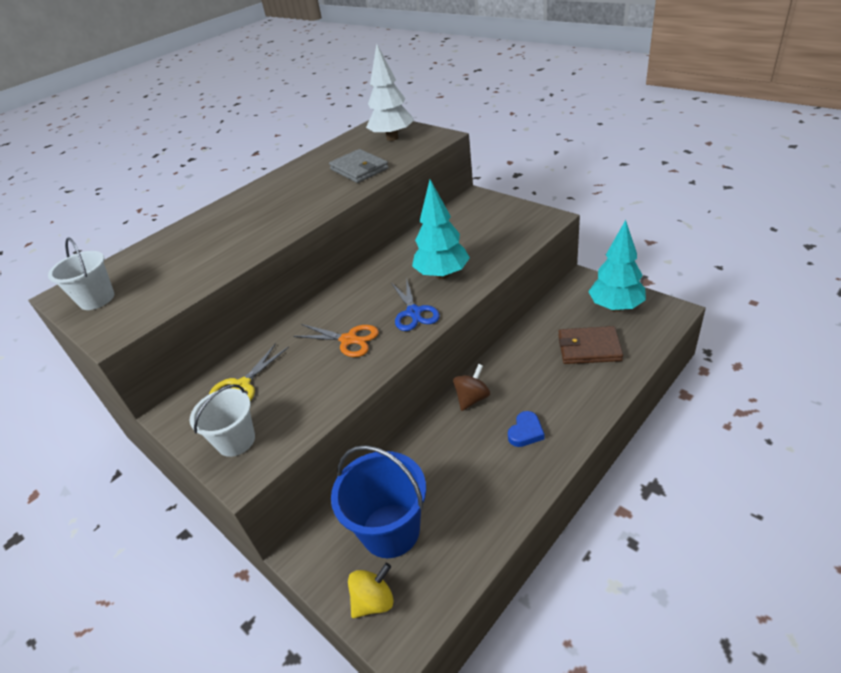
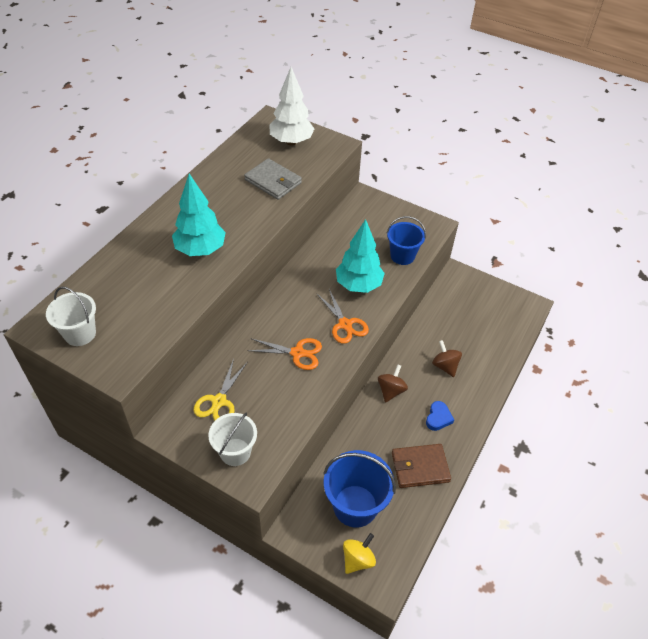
camera: 20 degrees left, 10 degrees up
(414, 312) = (345, 324): blue scissors -> orange scissors
(502, 247) = (402, 256): none -> blue bucket
(547, 374) = (445, 366): none -> brown spinning top
(589, 348) = (472, 341): brown wallet -> brown wallet (420, 467)
(615, 307) = (487, 301): turquoise tree -> turquoise tree (201, 250)

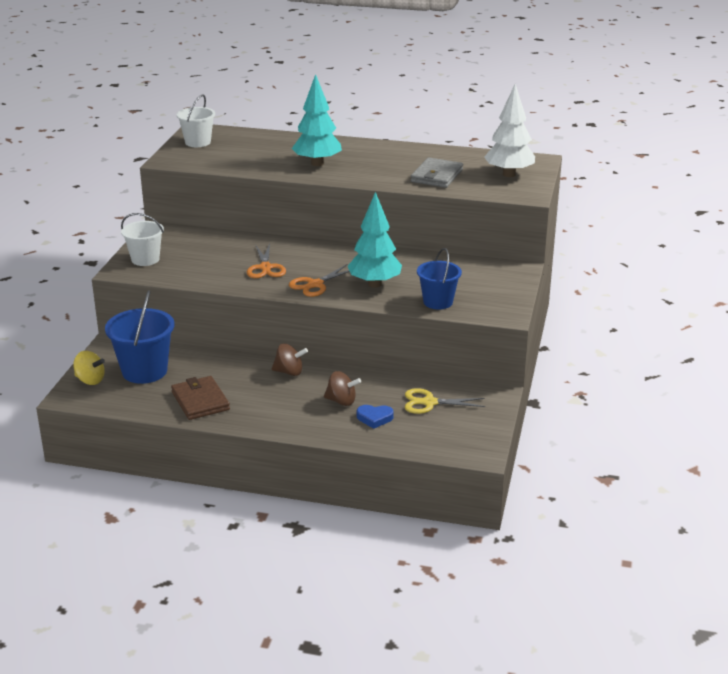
camera: 75 degrees right, 20 degrees down
(219, 401) = (194, 244): yellow scissors -> yellow scissors (429, 402)
(438, 418) = (267, 405): blue heart -> blue heart (374, 418)
(445, 366) = (341, 401): brown spinning top -> brown spinning top turned 60 degrees clockwise

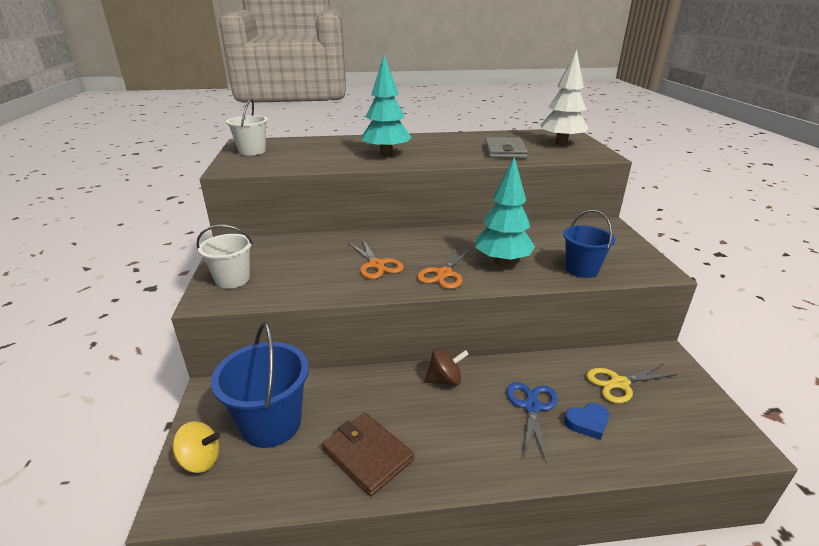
camera: 20 degrees left, 0 degrees up
(341, 401) = (531, 407): brown spinning top -> blue scissors

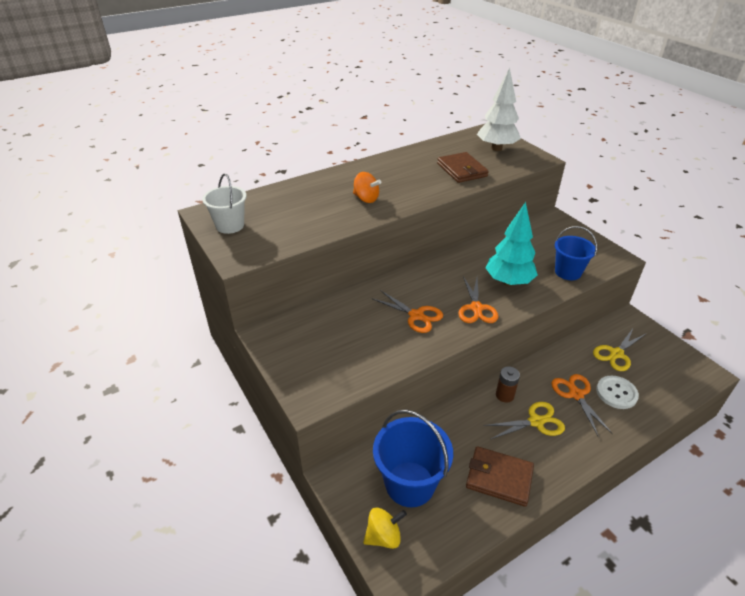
camera: 25 degrees left, 10 degrees up
(232, 279) = (309, 372): white bucket -> none
(386, 154) = (366, 199): turquoise tree -> orange spinning top
(445, 380) = (504, 395): brown spinning top -> brown battery
(459, 417) = (536, 421): none -> yellow scissors
(505, 151) = (462, 170): grey wallet -> brown wallet
(531, 407) = (576, 394): blue scissors -> orange scissors
(587, 423) = (616, 393): blue heart -> white button

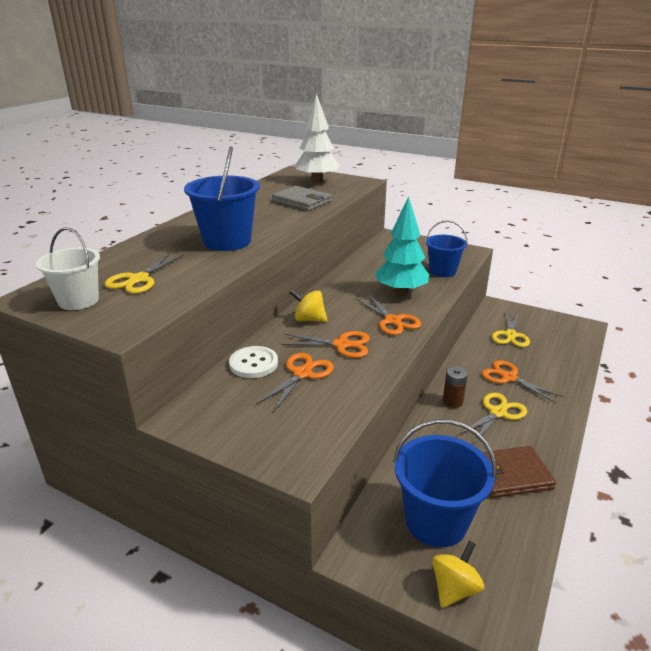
camera: 30 degrees left, 10 degrees down
(279, 218) = (139, 279): none -> yellow scissors
(366, 199) = (227, 241): orange spinning top -> blue bucket
(367, 330) = (302, 374): none -> orange scissors
(410, 283) = (309, 319): none -> yellow spinning top
(462, 170) = (302, 201): brown wallet -> grey wallet
(616, 393) = (537, 364): white button -> white button (253, 363)

